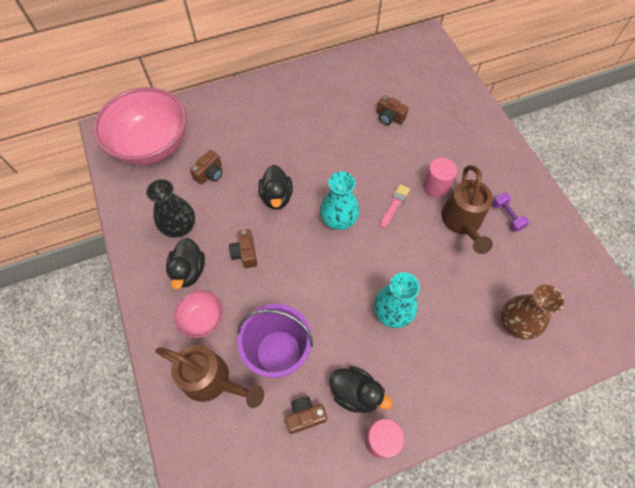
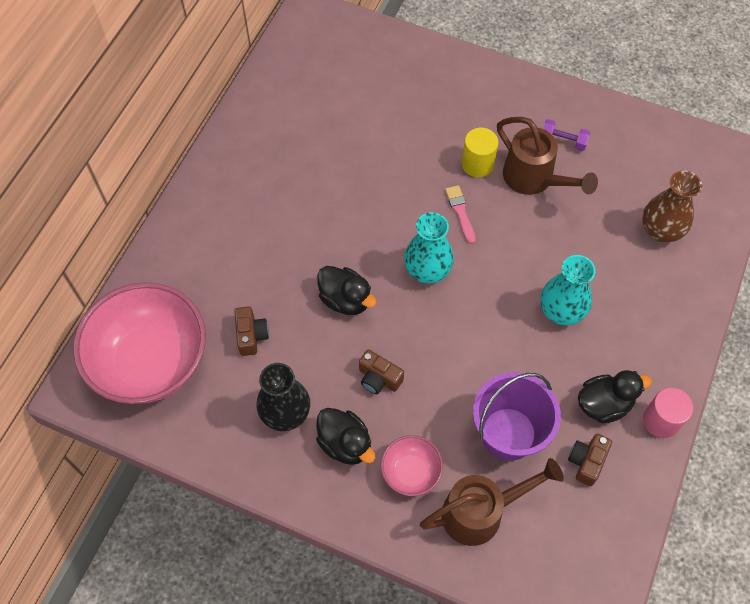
camera: 45 degrees left, 0 degrees up
(389, 117) = (363, 129): brown camera -> none
(436, 186) = (477, 164): pink cylinder -> yellow cylinder

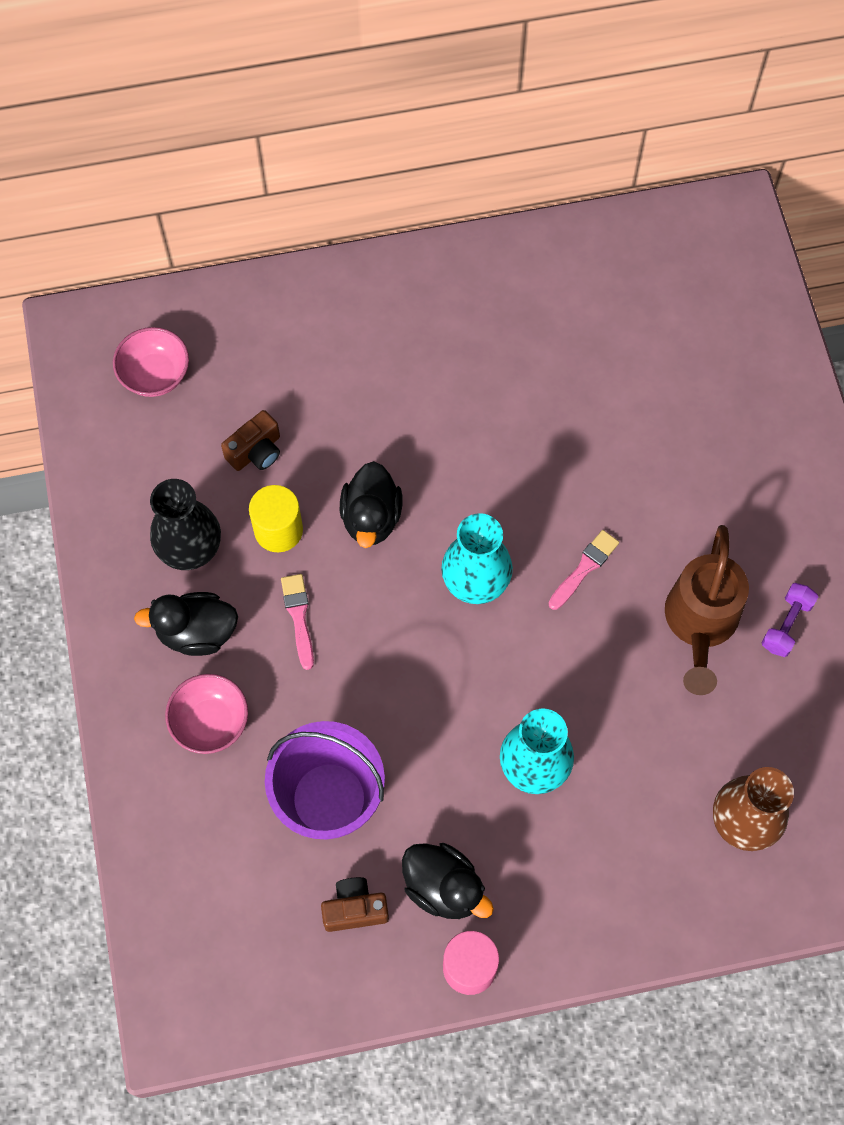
camera: 55 degrees right, 5 degrees up
(151, 361) = (155, 375): pink bowl -> pink bowl, size x0.46
(345, 444) = (197, 632): black duck -> black duck turned 75 degrees clockwise
(379, 378) = (299, 617): brown camera -> pink brush
(477, 164) = (669, 545): yellow cylinder -> yellow cylinder (278, 530)
(480, 512) = (213, 826): brown watering can -> none
(563, 141) = (786, 625): purple dumbbell -> purple dumbbell turned 45 degrees clockwise

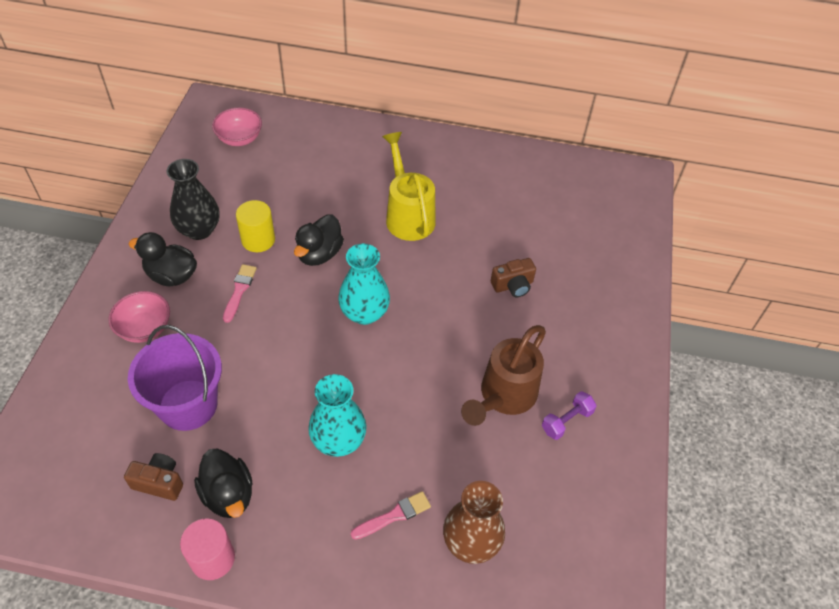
camera: 20 degrees right, 15 degrees down
(256, 451) = (272, 195): brown camera -> brown camera (513, 285)
(456, 408) = (408, 215): none -> yellow watering can
(584, 568) = (441, 332): pink brush -> pink brush (394, 515)

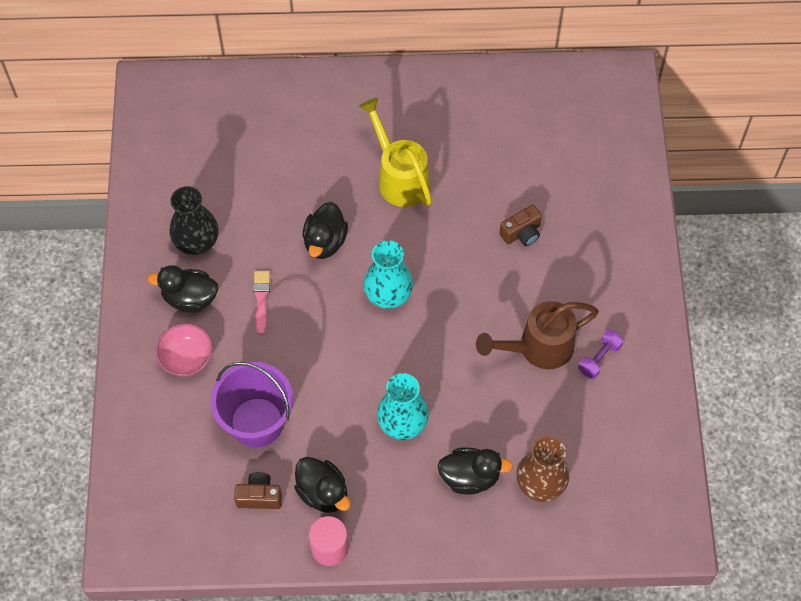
camera: 10 degrees left, 10 degrees up
(239, 139) = (197, 125): pink bowl -> none
(258, 240) = (259, 240): yellow cylinder -> none
(394, 515) = (470, 477): pink brush -> black duck
(504, 396) = (539, 348): brown watering can -> brown watering can turned 45 degrees clockwise

